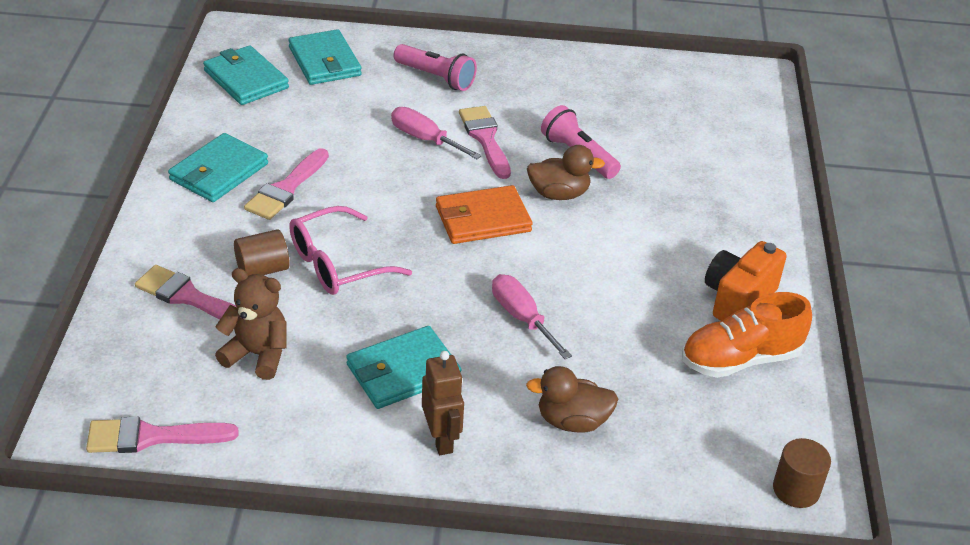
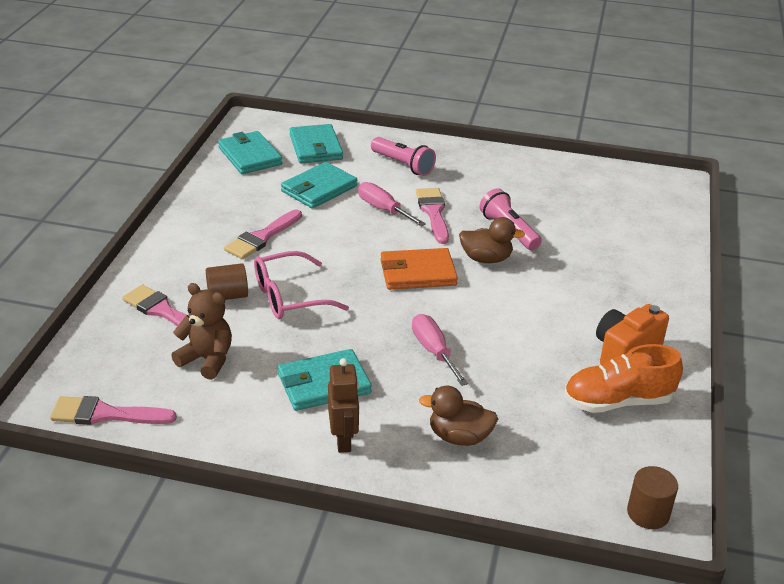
camera: 10 degrees right, 5 degrees down
(219, 172) = (211, 221): turquoise wallet -> turquoise wallet (319, 189)

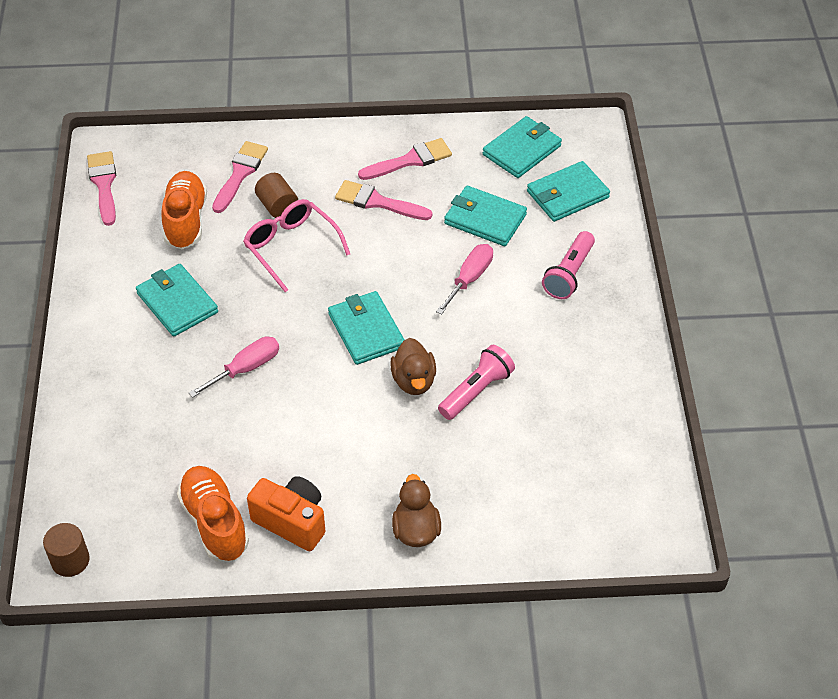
camera: 75 degrees right, 15 degrees up
(207, 360) = (185, 220): brown teddy bear -> orange shoe
(343, 440) = (110, 333): brown robot -> none
(417, 273) = (366, 330): orange wallet -> turquoise wallet
(433, 213) = (482, 320): pink brush -> pink brush (410, 160)
(459, 437) = (134, 409): brown duck -> brown duck (416, 530)

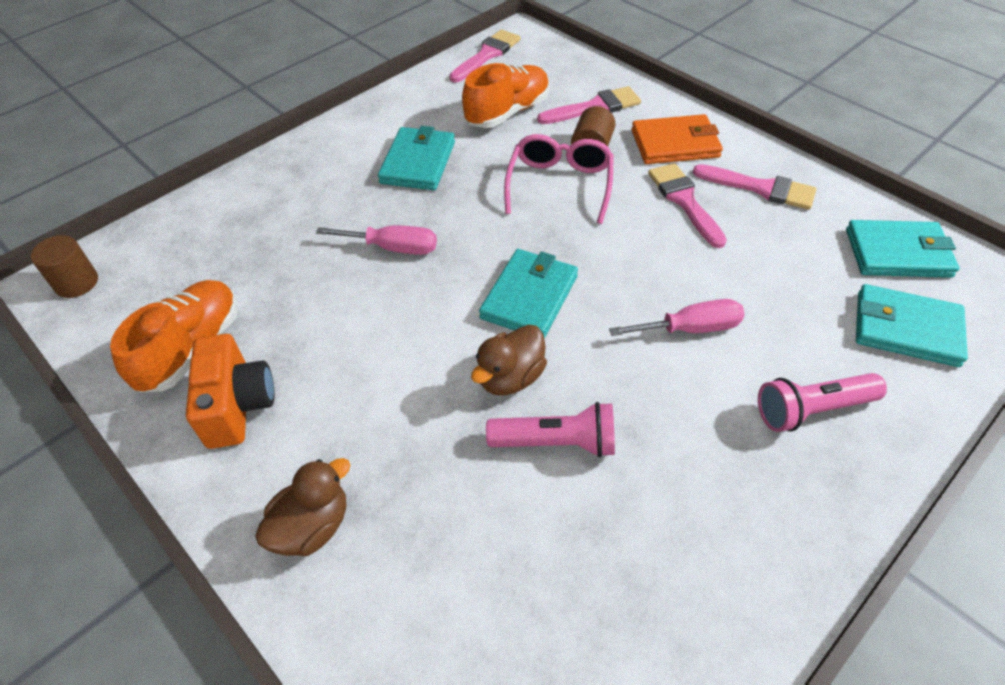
camera: 50 degrees right, 0 degrees up
(325, 165) = (675, 144): none -> orange wallet
(485, 219) = (776, 287): turquoise wallet -> none

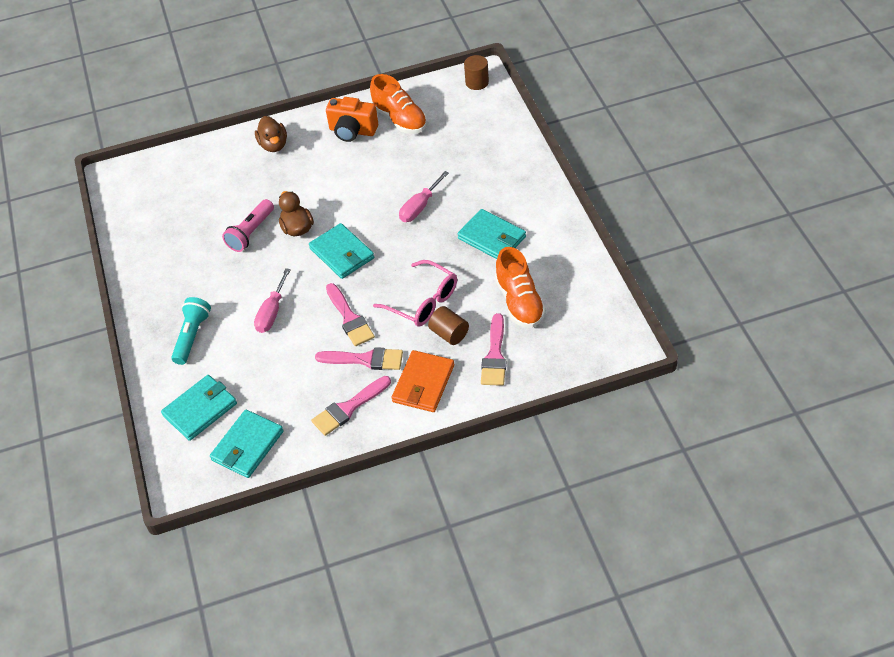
camera: 120 degrees right, 0 degrees up
(487, 55) = (606, 315): pink brush -> pink brush (349, 318)
(812, 410) = (192, 336): pink flashlight -> turquoise flashlight

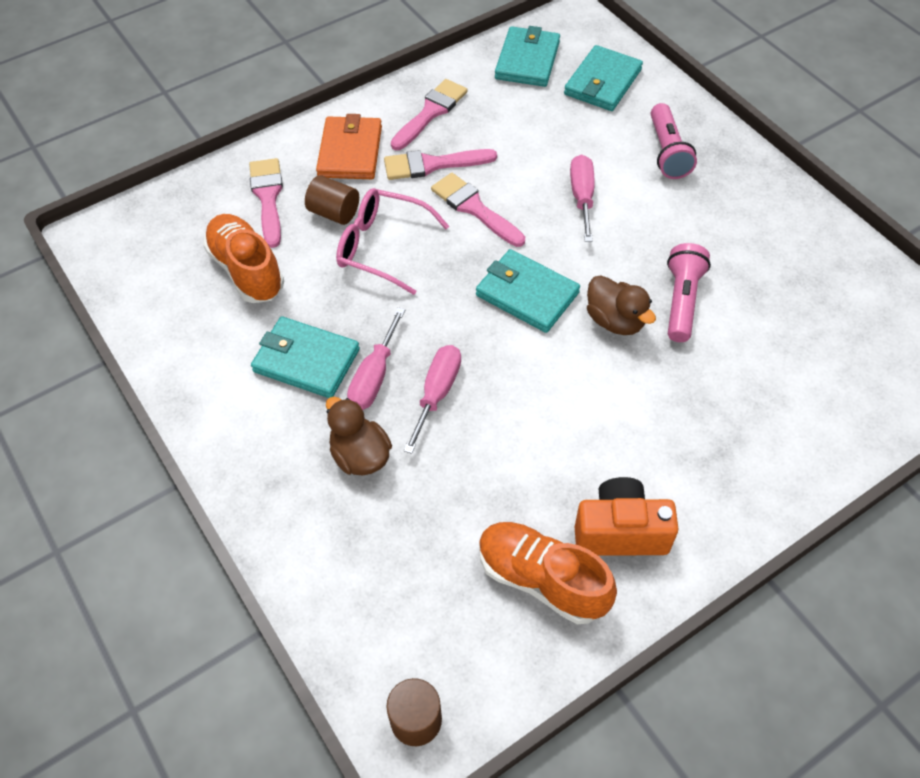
camera: 160 degrees right, 5 degrees up
(192, 336) = (667, 152): turquoise flashlight -> pink flashlight
(273, 145) = (747, 471): brown duck -> brown duck (360, 455)
(453, 222) = (374, 376): none -> pink screwdriver

